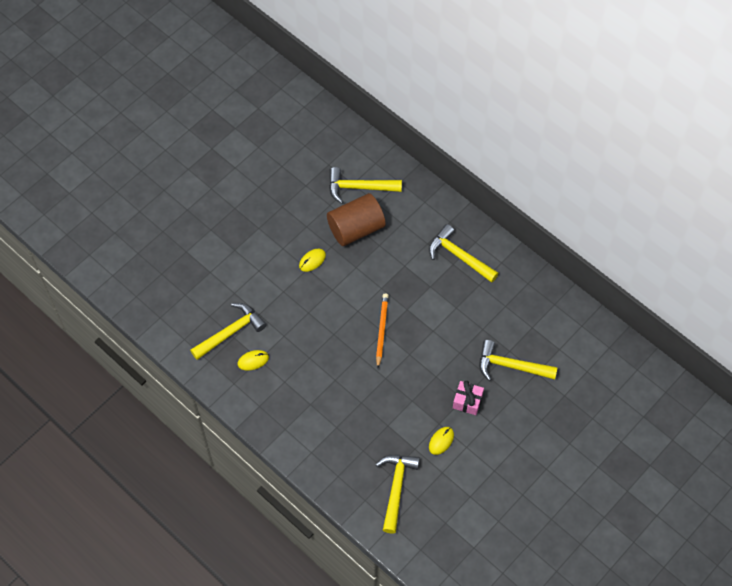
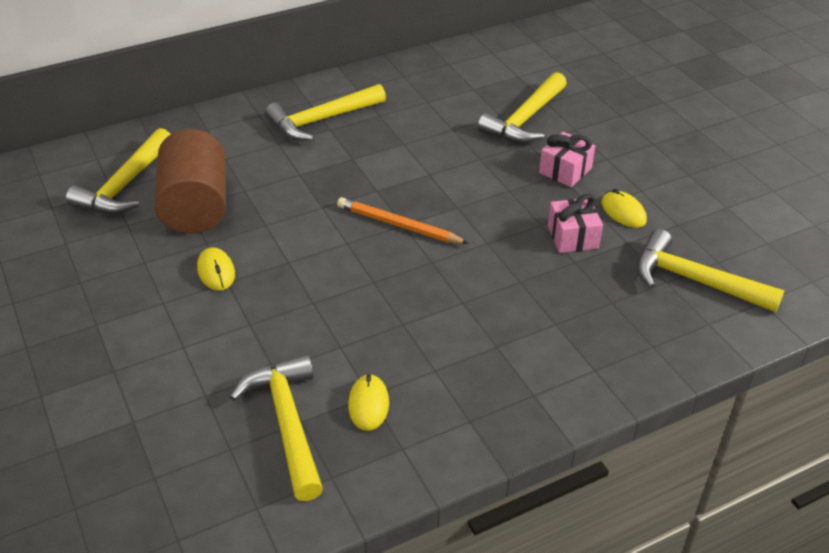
camera: 70 degrees left, 20 degrees down
(408, 419) = (572, 237): none -> pink gift

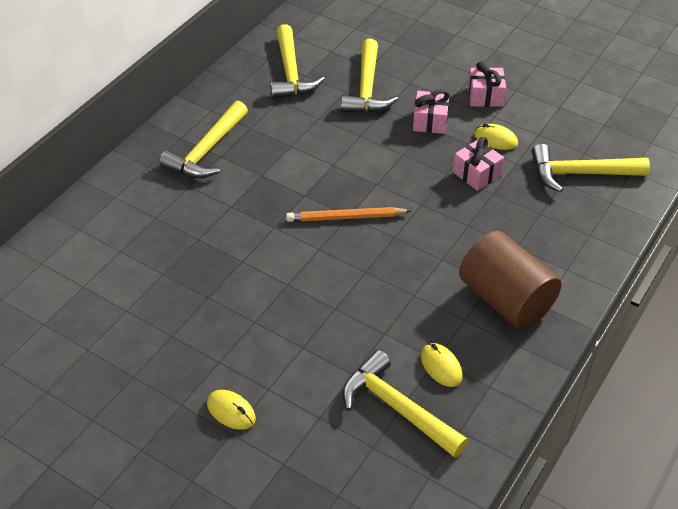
camera: 30 degrees left, 5 degrees up
(125, 185) = (91, 277): yellow hammer -> yellow hammer (290, 72)
(196, 207) = (171, 270): brown cylinder -> brown cylinder (505, 299)
(216, 271) = (238, 317): yellow mouse -> yellow mouse (231, 411)
(647, 168) = (485, 96): none -> pink gift

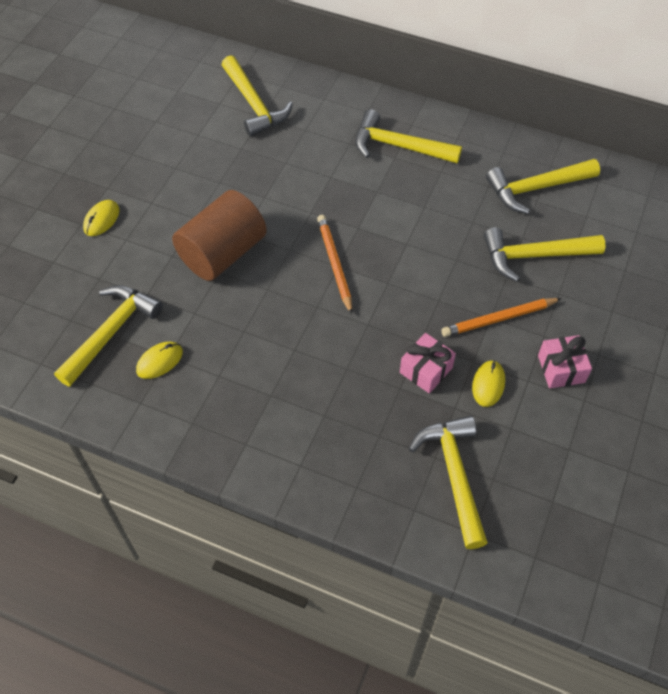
camera: 80 degrees right, 10 degrees up
(99, 255) = (254, 104): none -> yellow hammer
(430, 121) = (498, 319): pink gift -> orange pencil
(505, 299) = (249, 409): brown cylinder -> brown cylinder (222, 253)

